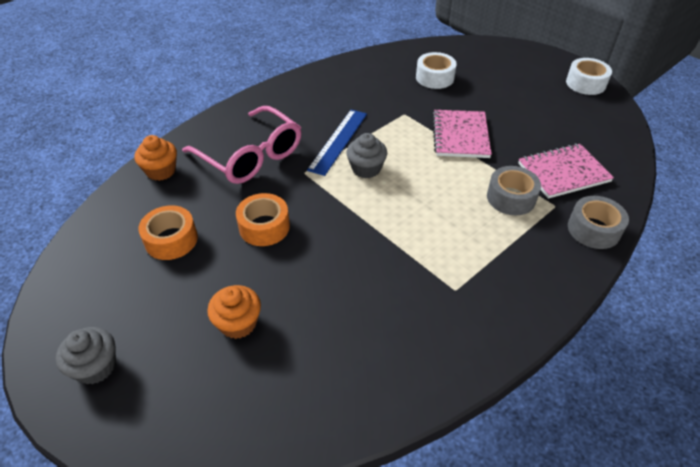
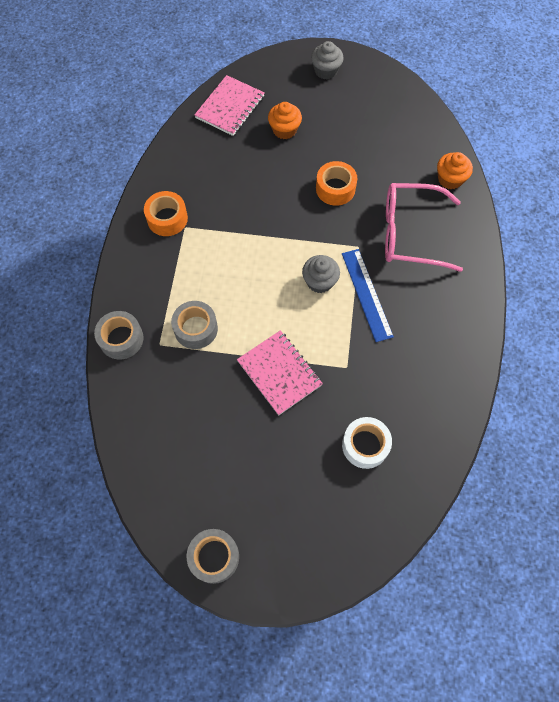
camera: 140 degrees right, 20 degrees up
(171, 240) = (377, 144): orange tape -> orange tape (167, 218)
(563, 172) = (171, 388): pink notebook -> pink notebook (230, 107)
(585, 83) = (214, 557): white tape -> grey tape

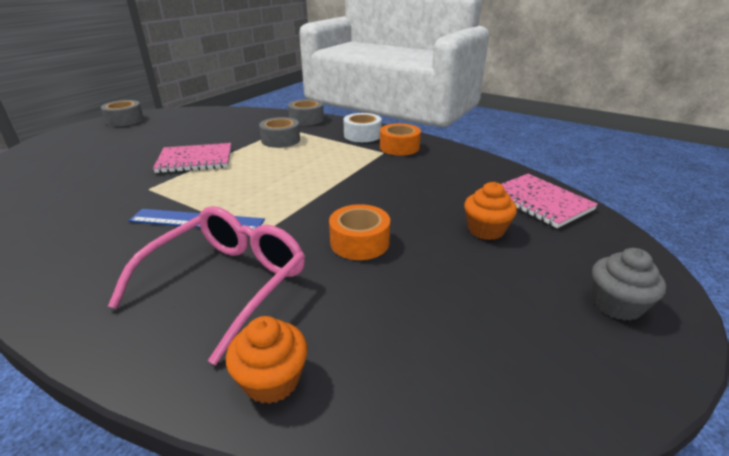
camera: 115 degrees right, 35 degrees down
(320, 281) = (249, 198): grey cupcake -> none
(365, 445) = (76, 178): white tape -> white tape (362, 135)

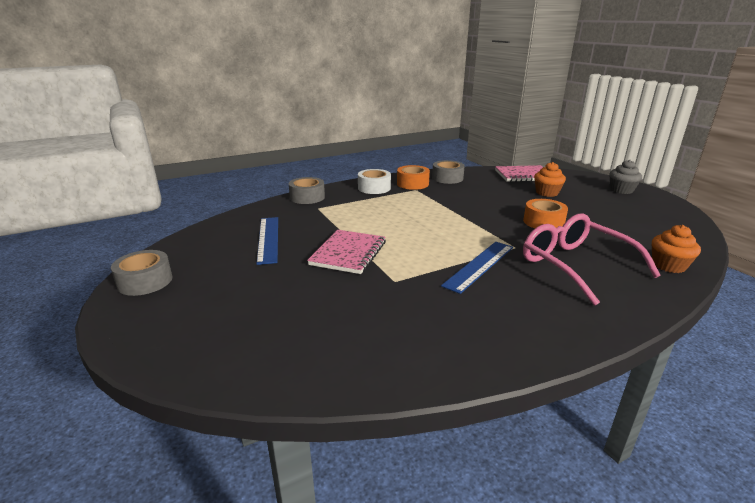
camera: 60 degrees left, 5 degrees down
(207, 130) = (268, 239): none -> blue ruler
(281, 140) = (345, 214): grey tape -> grey tape (447, 178)

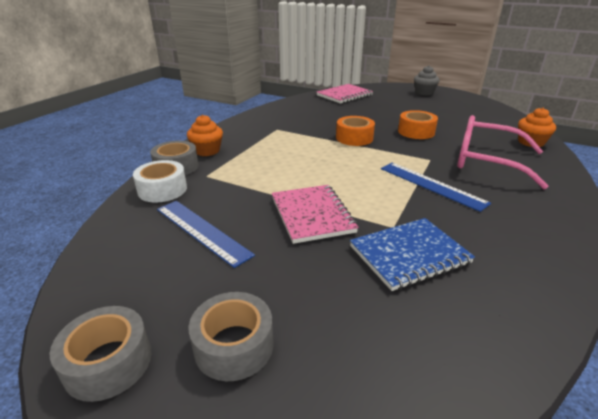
camera: 35 degrees left, 5 degrees up
(374, 188) = (235, 137): white tape -> white tape (162, 190)
(375, 301) = (409, 255): none -> blue notebook
(412, 184) = (266, 124): orange tape -> orange tape (354, 138)
(447, 178) = (288, 111): grey tape -> grey tape (234, 345)
(479, 265) = (431, 185): blue ruler -> blue ruler turned 45 degrees counterclockwise
(547, 193) = (382, 106): orange cupcake -> orange cupcake (207, 151)

